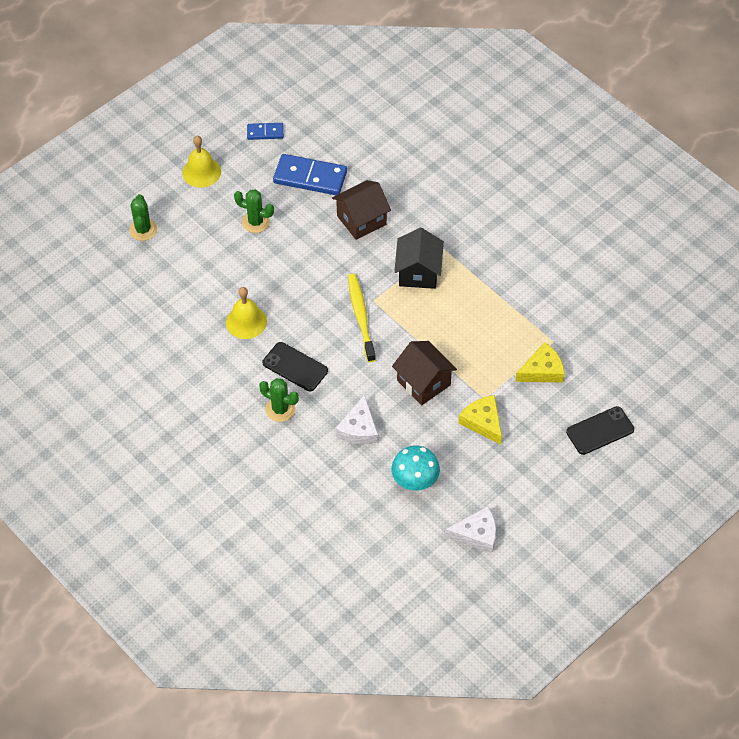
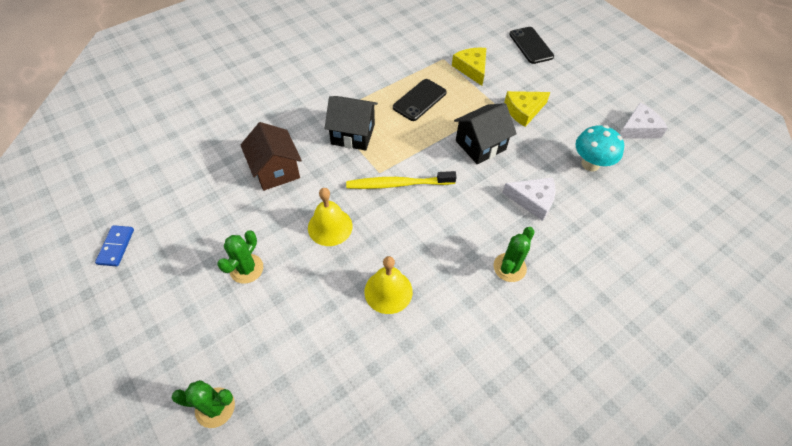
camera: 85 degrees left, 0 degrees up
(201, 172) = (146, 323): yellow bell -> yellow bell (330, 226)
(295, 367) = (455, 248): black phone -> black phone (419, 100)
(310, 177) = (201, 209): blue domino -> none
(423, 382) = (480, 145): brown house -> black house
(477, 534) = (638, 129): white cheese -> white cheese turned 60 degrees clockwise

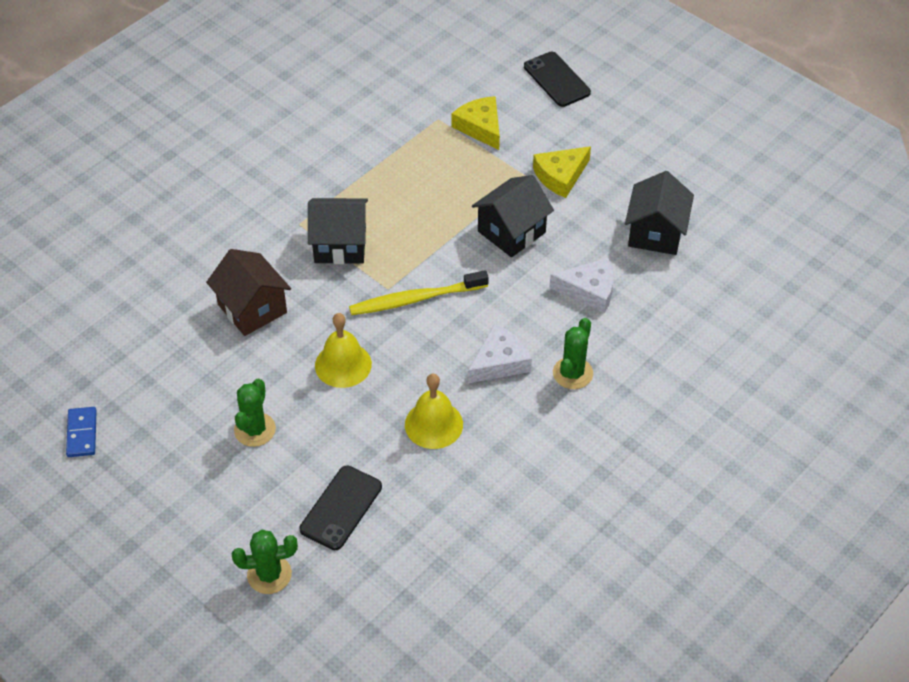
camera: 10 degrees left, 5 degrees down
(419, 100) = (418, 184): black phone -> black phone (341, 508)
(590, 164) = (655, 233): turquoise mushroom -> black house
(638, 129) = (713, 176): white cheese -> white cheese (499, 362)

